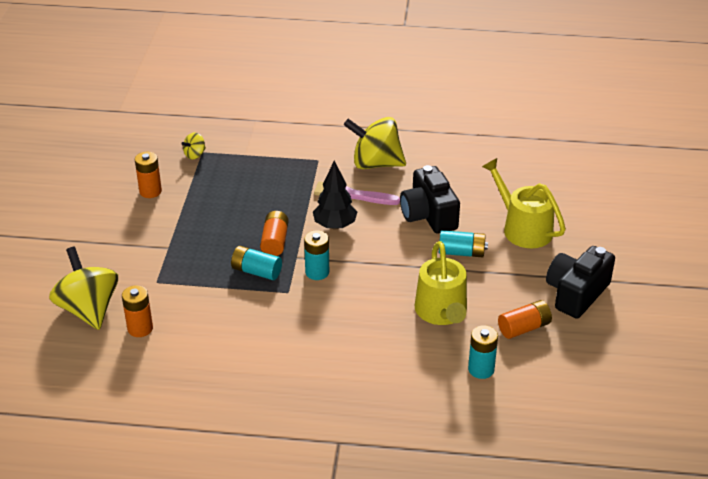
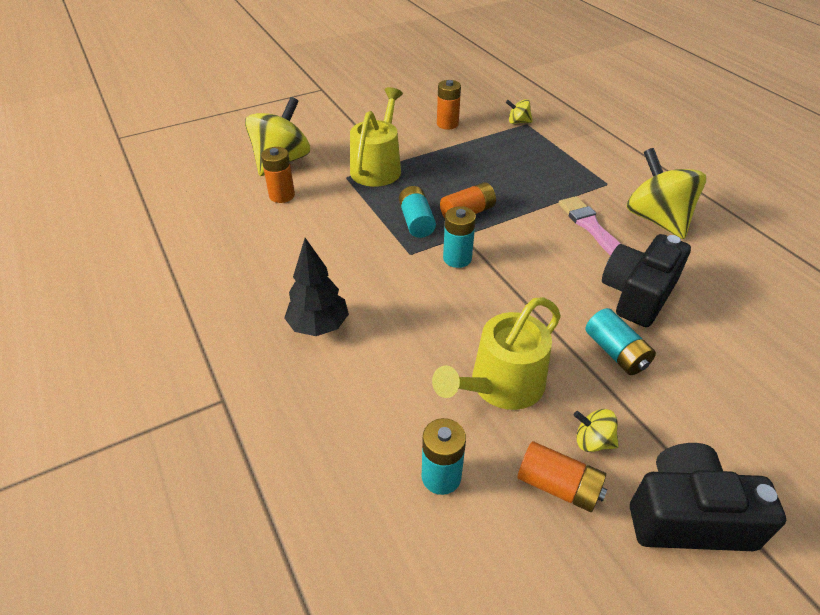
camera: 55 degrees right, 5 degrees up
(335, 226) = (534, 237): black tree -> black tree (319, 326)
(509, 299) = (592, 441): none -> yellow spinning top
(523, 228) = (729, 389): yellow watering can -> yellow watering can (378, 167)

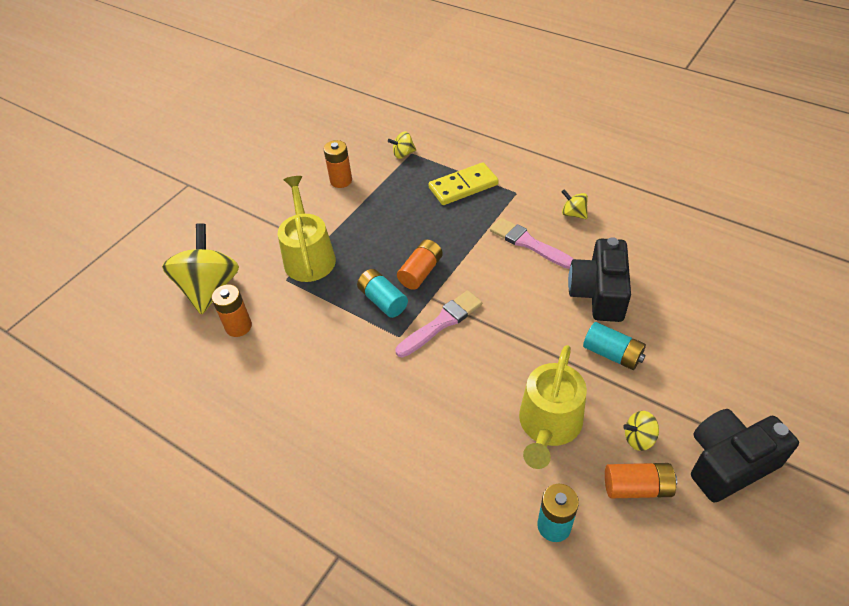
camera: 25 degrees left, 5 degrees up
(319, 326) = (370, 445): black tree -> none
(457, 258) = (441, 323): turquoise battery -> pink brush
(557, 162) = (463, 186): none -> yellow domino
(656, 219) = (573, 214): yellow spinning top -> yellow spinning top, size x0.45

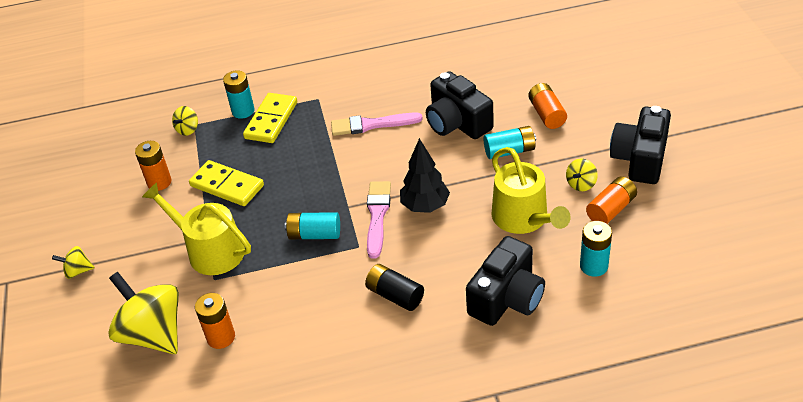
camera: 45 degrees left, 5 degrees down
(374, 400) = (395, 295): none -> black battery
(376, 215) = (227, 186): none -> yellow domino
(420, 272) = (317, 197): orange battery -> orange battery (546, 114)
(448, 483) = (506, 298): none -> black camera
(454, 165) = (243, 111): none -> turquoise battery
(485, 345) = (425, 206): none -> black tree
(573, 214) = (377, 86): yellow spinning top -> yellow spinning top (78, 271)

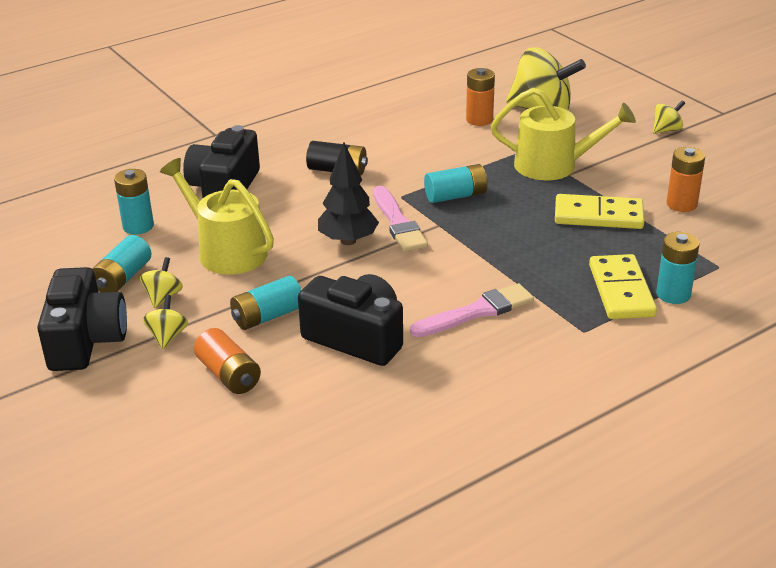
camera: 155 degrees right, 10 degrees down
(188, 129) = (719, 259): yellow spinning top -> yellow spinning top (167, 336)
(611, 209) = (122, 278): orange battery -> turquoise battery

